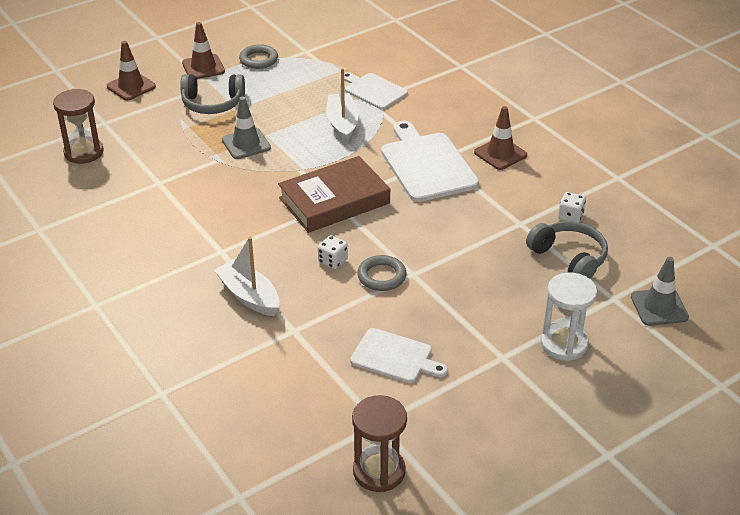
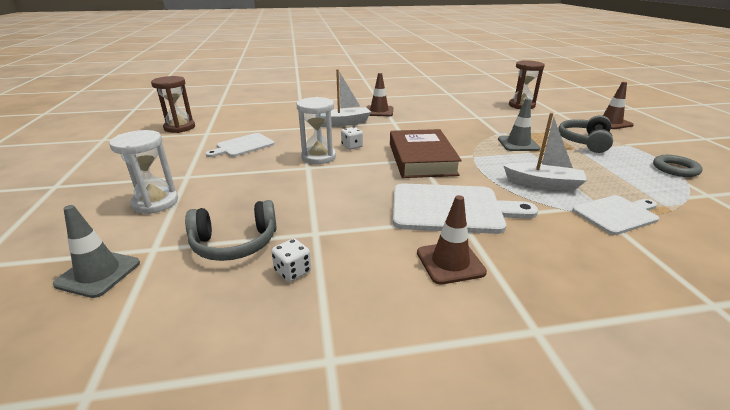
camera: 115 degrees right, 10 degrees down
(203, 67) = (651, 146): brown traffic cone -> brown traffic cone (379, 111)
(381, 276) = (318, 157): grey ring -> white hourglass

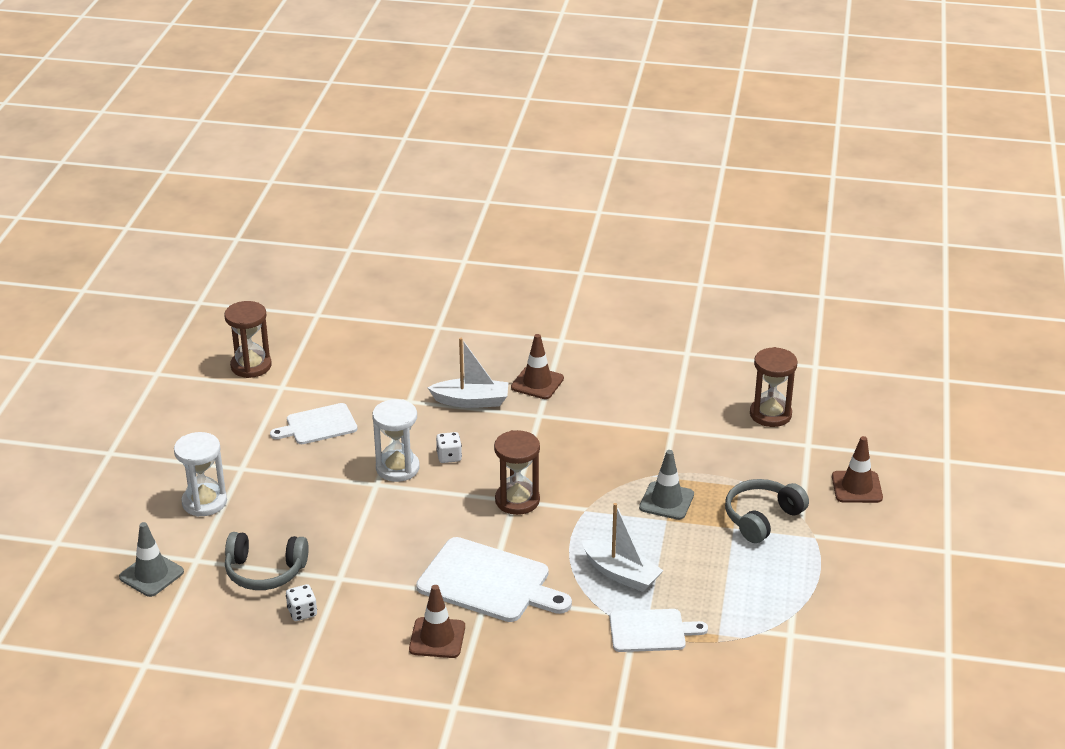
camera: 20 degrees right, 5 degrees up
(421, 159) = (517, 500): brown book -> brown hourglass
(675, 169) = (812, 591): grey ring -> none

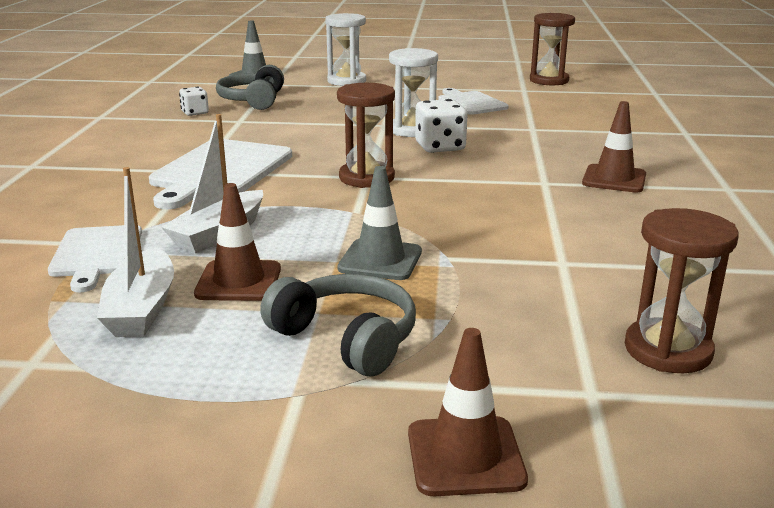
camera: 85 degrees right, 10 degrees down
(437, 638) = (137, 155): brown traffic cone -> brown traffic cone (238, 281)
(449, 456) = (440, 147): white dice -> white dice, size x1.63
(471, 401) = (550, 151): white boat -> white boat (142, 308)

